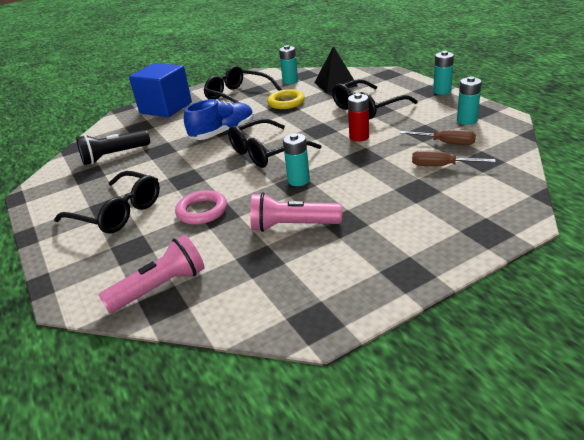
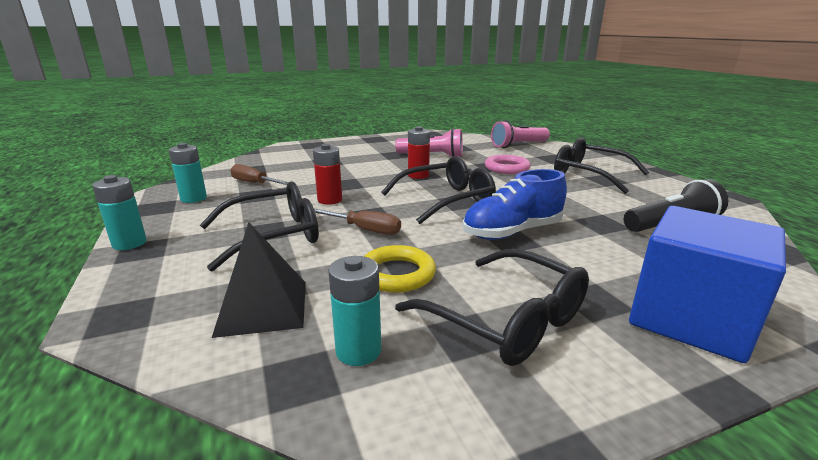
camera: 175 degrees left, 10 degrees down
(298, 180) = (418, 175): turquoise battery -> red battery
(441, 166) = (288, 170): brown screwdriver -> brown screwdriver (365, 230)

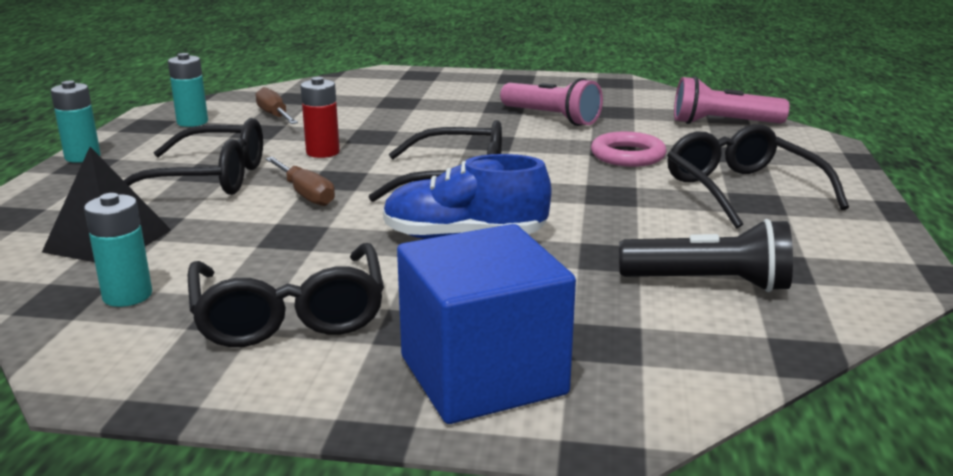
camera: 30 degrees right, 0 degrees up
(396, 274) = (261, 245): yellow ring -> none
(418, 175) = (480, 142): red battery -> none

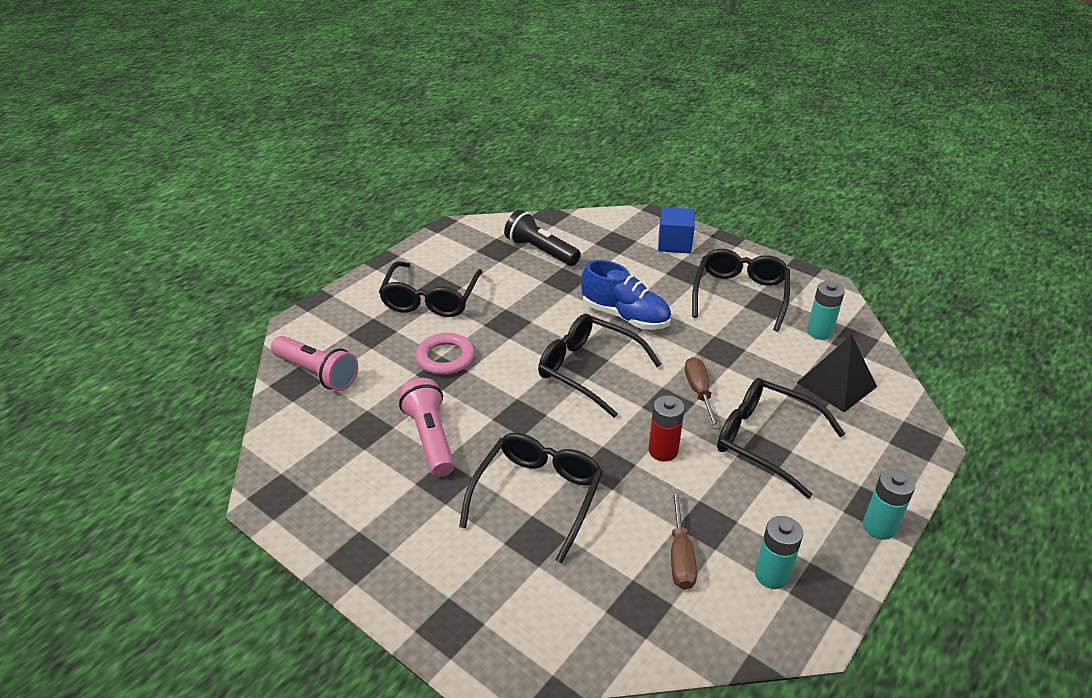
camera: 150 degrees left, 15 degrees up
(418, 114) = (537, 497): none -> black glasses
(482, 375) = (674, 244): blue cube -> blue cube, size x0.62

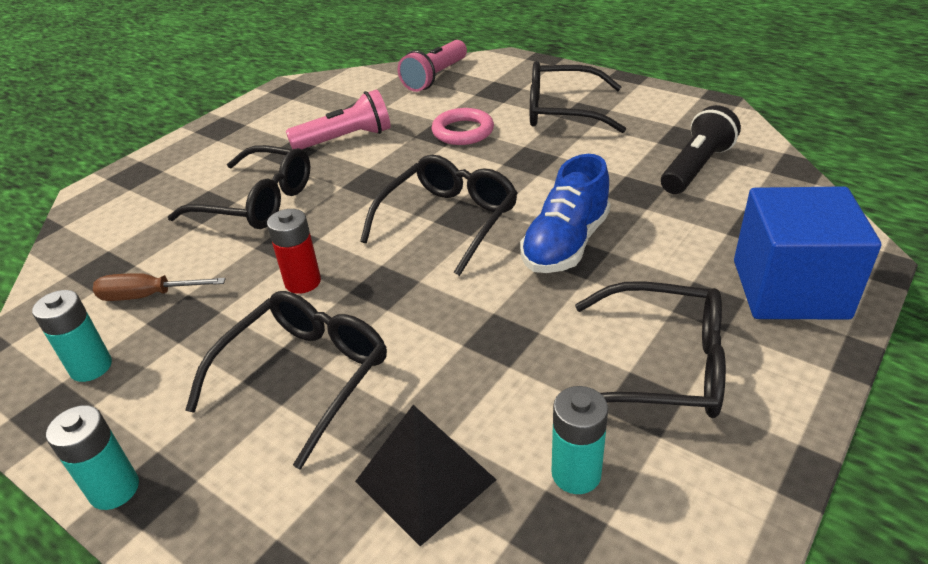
camera: 90 degrees right, 0 degrees up
(674, 244) = (789, 289): blue cube -> blue cube, size x1.61
(699, 392) = (406, 313): brown screwdriver -> none

